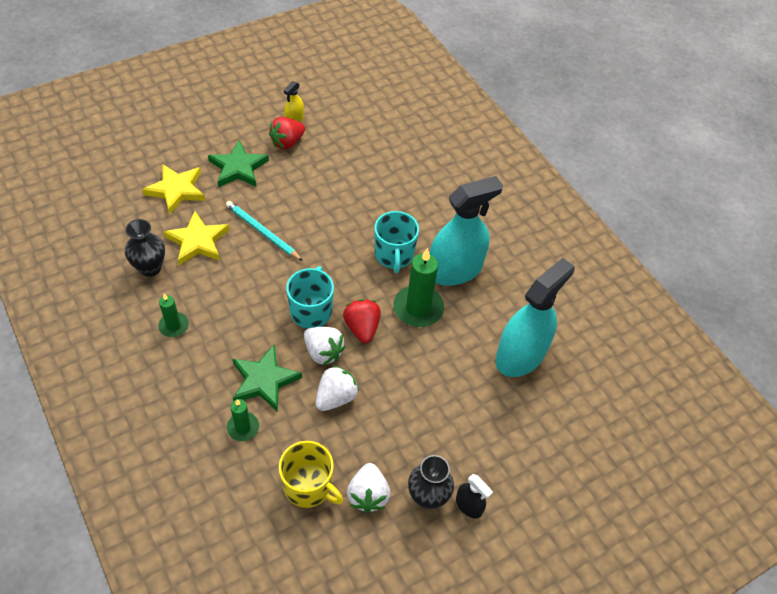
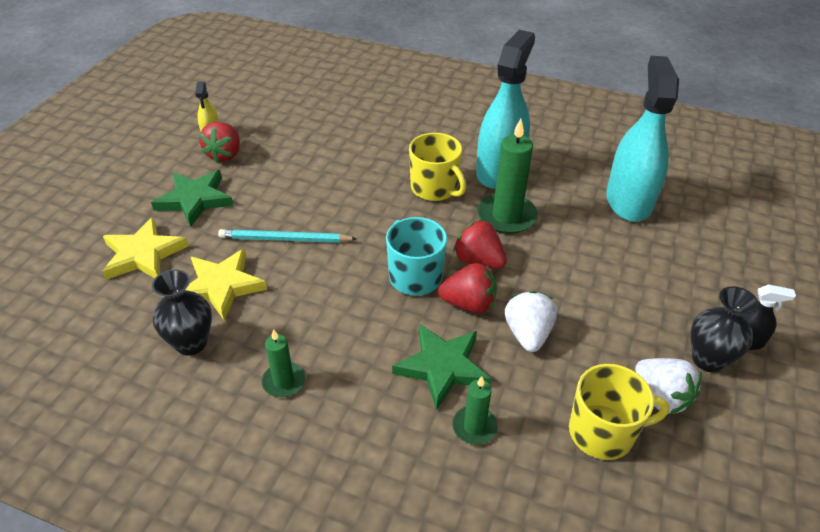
camera: 35 degrees left, 10 degrees down
(323, 352) = (469, 304): white strawberry -> red strawberry
(394, 255) = (435, 188): turquoise mug -> yellow mug

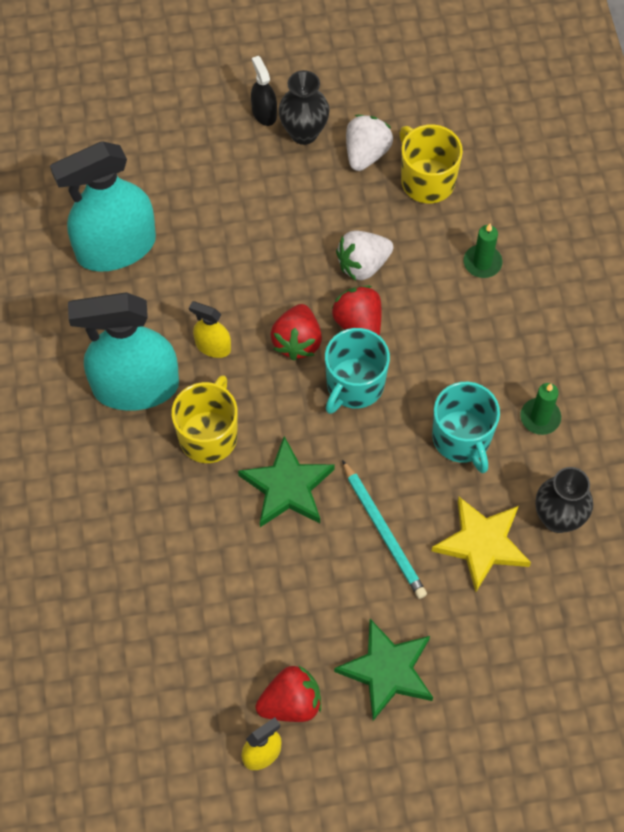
camera: 120 degrees left, 20 degrees up
(143, 254) = (495, 653): yellow star -> none
(313, 318) = (462, 438): none -> turquoise mug
(442, 367) = (442, 310): green star -> green star (287, 487)
(506, 216) = (213, 346): green candle -> yellow spray bottle

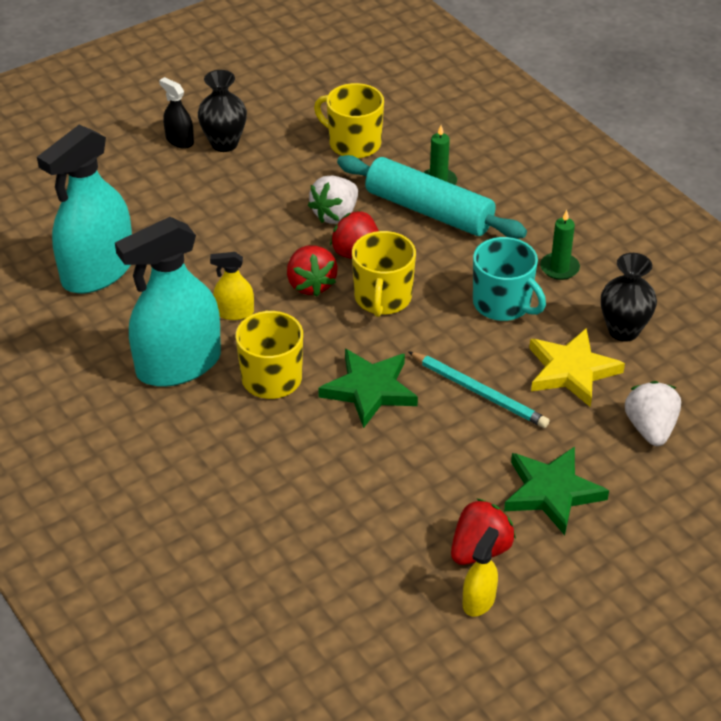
camera: 25 degrees left, 20 degrees down
(354, 385) = (382, 298): turquoise mug -> yellow mug
(366, 153) = (289, 141): white strawberry -> white strawberry (650, 429)
(454, 295) = (429, 210): none -> turquoise rolling pin

